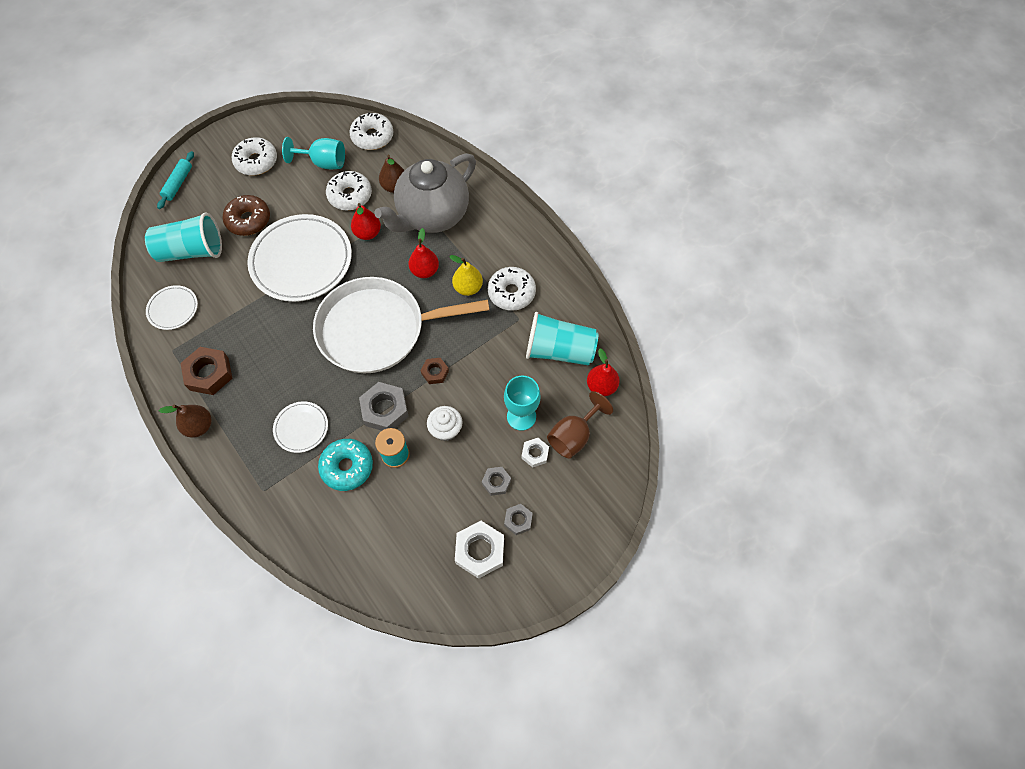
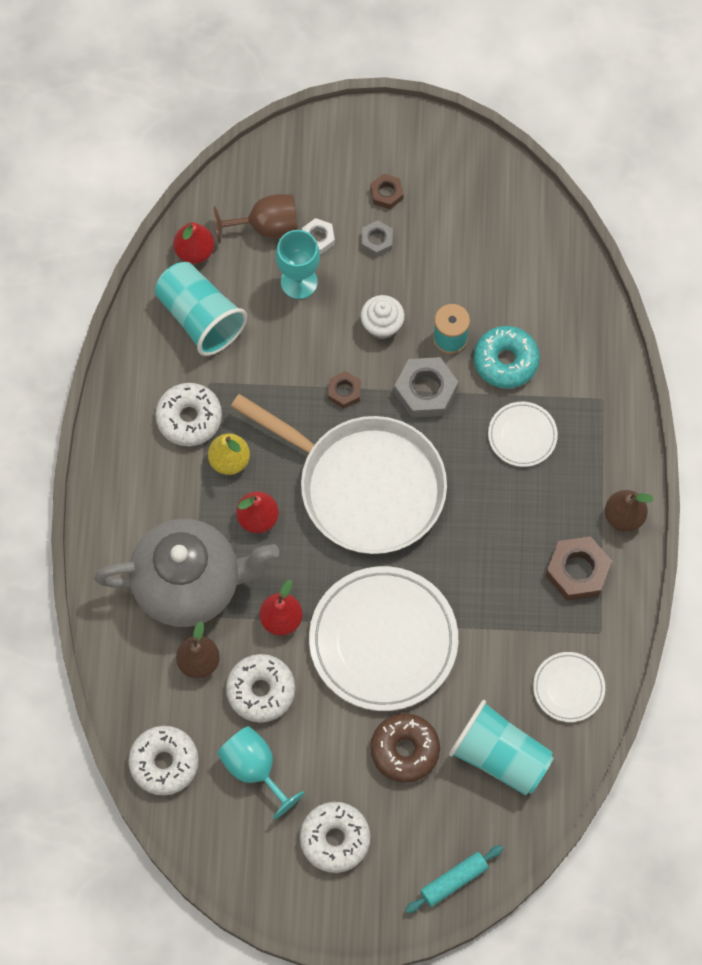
camera: 140 degrees left, 5 degrees up
(480, 551) = (443, 194): white nut -> none
(518, 520) = (386, 193): grey nut -> brown nut

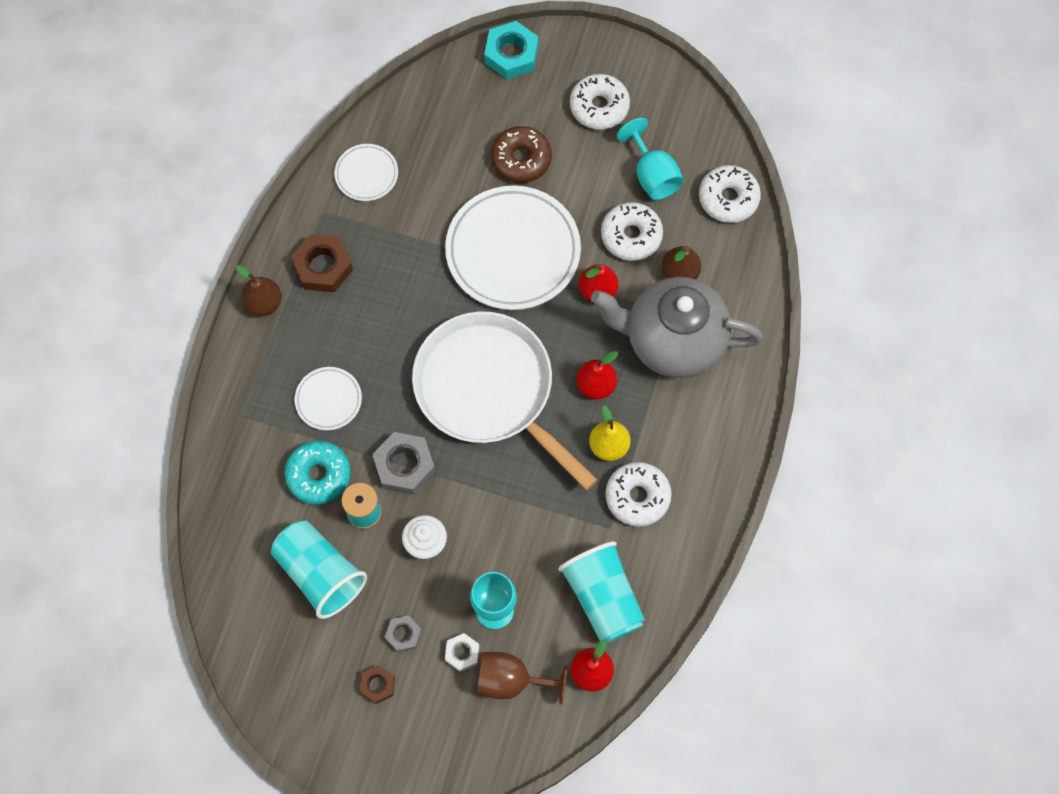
camera: 165 degrees left, 0 degrees up
(344, 391) = (482, 485): brown nut -> none
(453, 880) = (511, 54): turquoise rolling pin -> turquoise nut
(500, 756) = (443, 136): turquoise cup -> turquoise cup (320, 574)

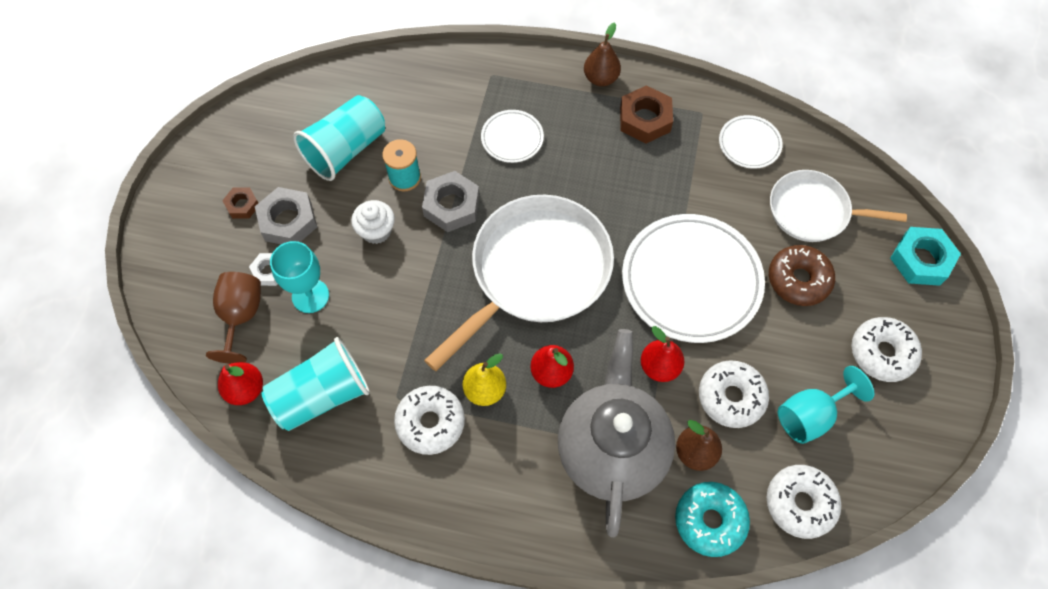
camera: 85 degrees right, 5 degrees down
(319, 475) = (438, 138): turquoise donut -> turquoise donut (710, 521)
(403, 635) = (288, 221): grey nut -> grey nut, size x1.76
(450, 133) = (812, 211): none -> white pan

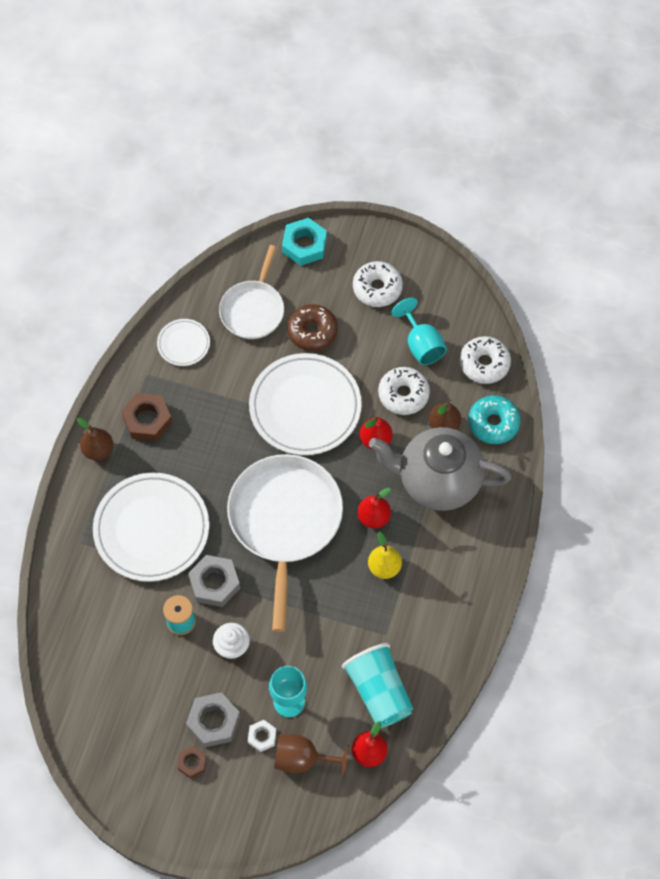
camera: 85 degrees left, 0 degrees up
(345, 150) = (144, 672): turquoise cup -> none
(430, 423) = (408, 609): white donut -> none
(512, 138) = (151, 529): white plate -> white plate, size x2.08
(536, 271) = (285, 521): white pan -> white pan turned 45 degrees clockwise

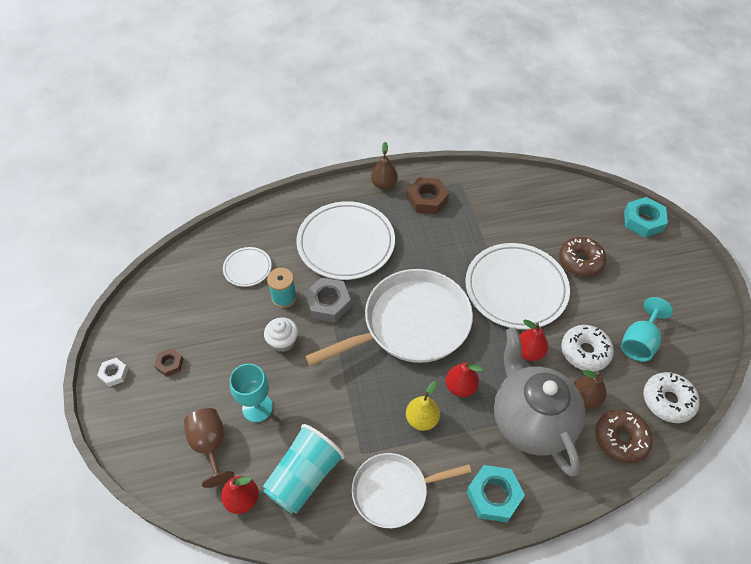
camera: 60 degrees right, 10 degrees down
(183, 344) = (501, 191): white plate -> white plate (247, 268)
(213, 721) = (212, 361): grey nut -> none
(253, 310) = (563, 216): white pan -> white pan (393, 491)
(262, 737) = (216, 403): white nut -> white nut (114, 374)
(377, 288) = (656, 285): white donut -> none
(481, 550) = (493, 495): none -> turquoise nut
(493, 423) = (620, 439): turquoise donut -> brown donut

